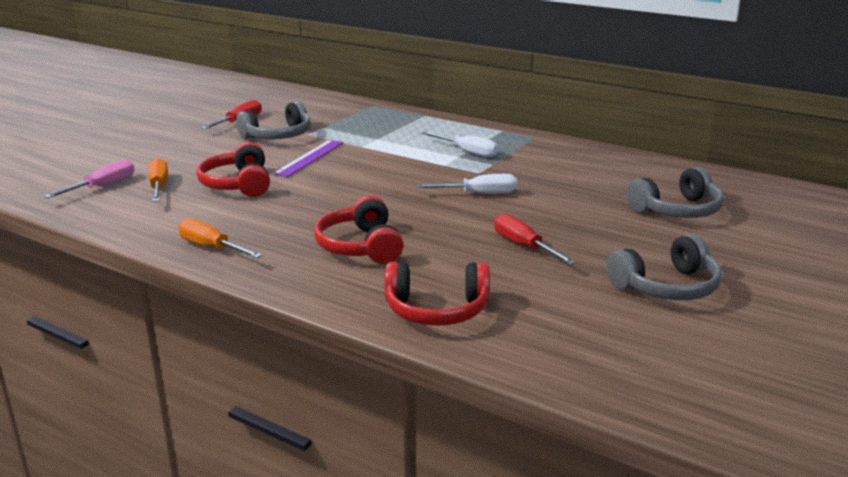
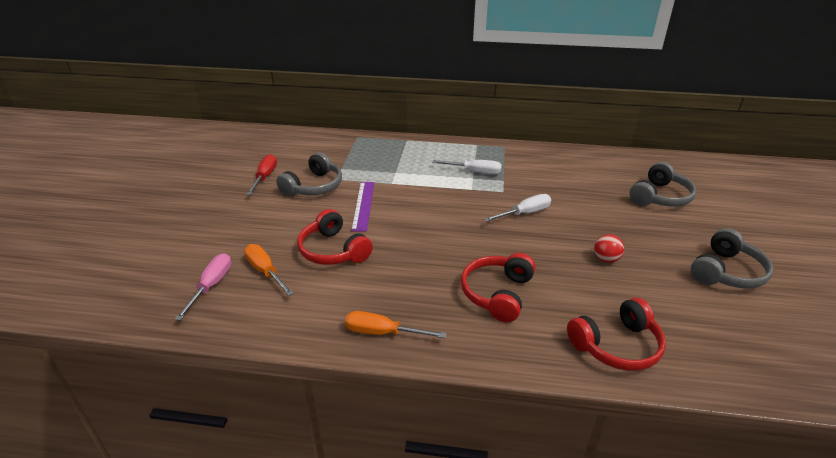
camera: 25 degrees left, 10 degrees up
(361, 246) = (498, 294): red headphones -> red headphones turned 60 degrees clockwise
(524, 246) = (606, 259): red screwdriver -> red ball

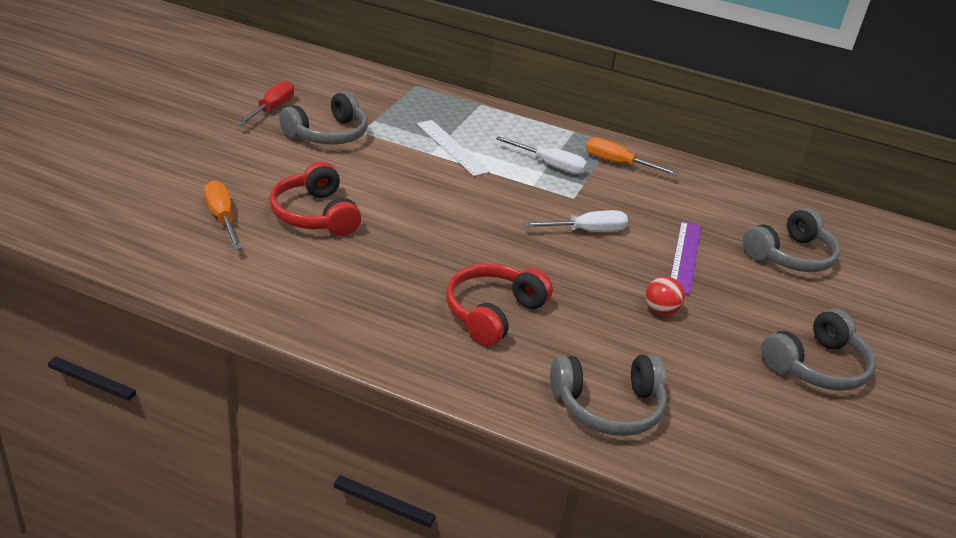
camera: 10 degrees right, 0 degrees up
(211, 286) = (152, 218): pink screwdriver -> none
(363, 205) = (379, 172): purple ruler -> purple ruler (685, 256)
(382, 333) = (328, 318): orange screwdriver -> orange screwdriver (618, 163)
(403, 175) = (451, 147): none -> white ruler
(616, 345) = (608, 406): red headphones -> grey headphones

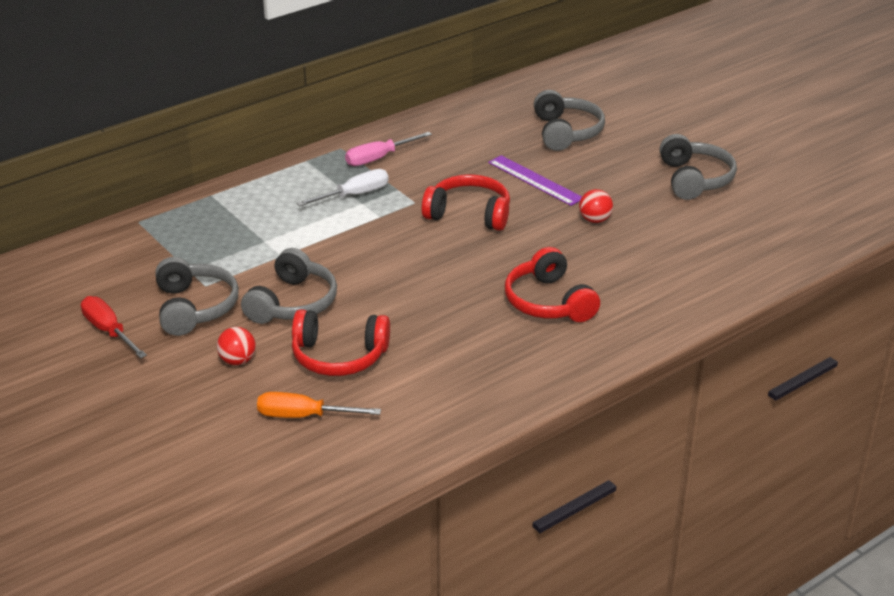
camera: 55 degrees left, 0 degrees up
(274, 169) = (237, 361): none -> red ball
(451, 147) = (280, 239): white ruler -> none
(586, 231) = (469, 214): white screwdriver -> red headphones
(608, 406) = (686, 286): grey headphones -> grey headphones (292, 303)
(618, 163) = (379, 158): orange screwdriver -> pink screwdriver

